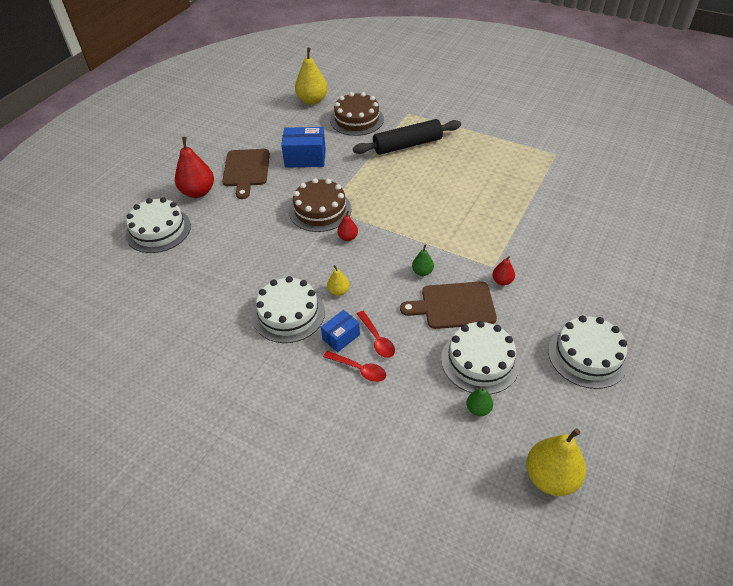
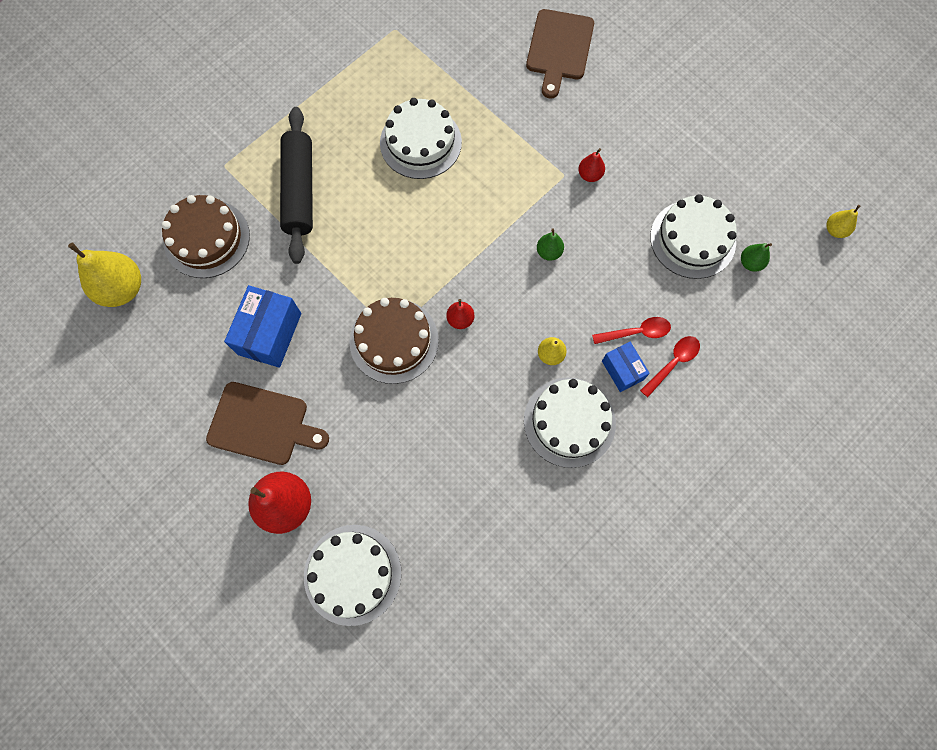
camera: 75 degrees left, 25 degrees up
(454, 306) = (611, 237): brown cutting board -> brown cutting board (559, 49)
(550, 477) = (835, 230): yellow pear -> yellow pear, size x0.50
(587, 355) = (711, 139): white cake -> white cake (420, 142)

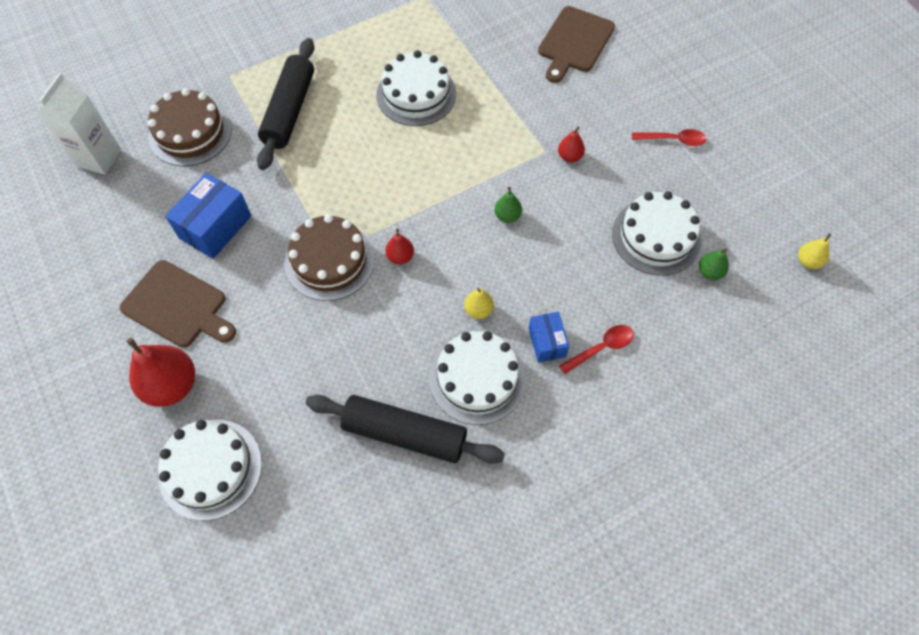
camera: 15 degrees right, 10 degrees down
(123, 289) = (99, 158): yellow pear -> white carton
(520, 492) = (404, 434): none -> black rolling pin
(636, 332) = (572, 310): red spoon -> red spoon (673, 140)

